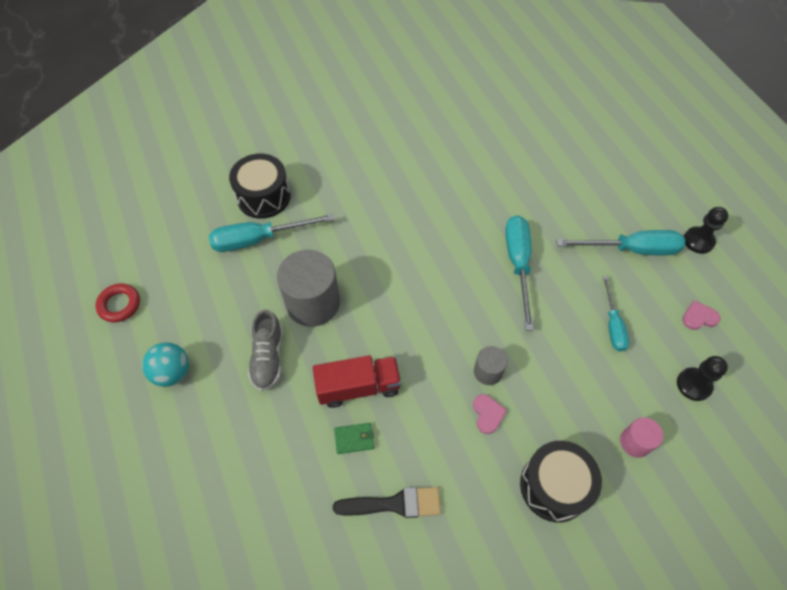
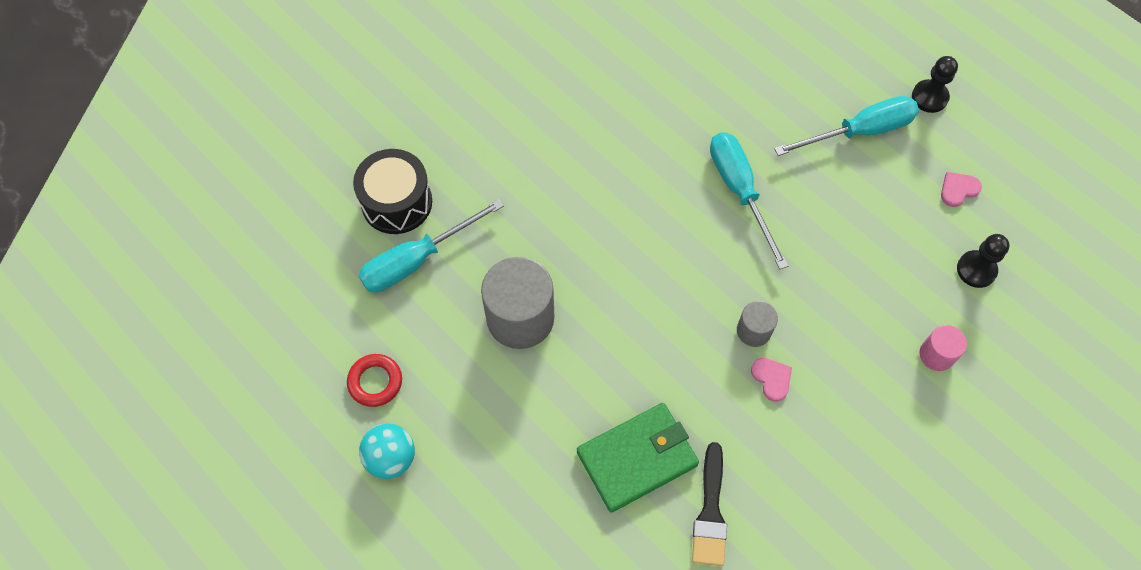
camera: 20 degrees left, 5 degrees up
(119, 305) = (283, 399): red ring -> red ring (375, 382)
(268, 357) = (497, 401): grey shoe -> none
(354, 439) = (637, 458): green wallet -> green wallet, size x2.30
(358, 387) = (617, 399): red truck -> none
(394, 504) = (710, 512): black brush -> black brush turned 120 degrees clockwise
(554, 486) = (870, 432): black drum -> none
(612, 324) = (869, 229): turquoise screwdriver -> none

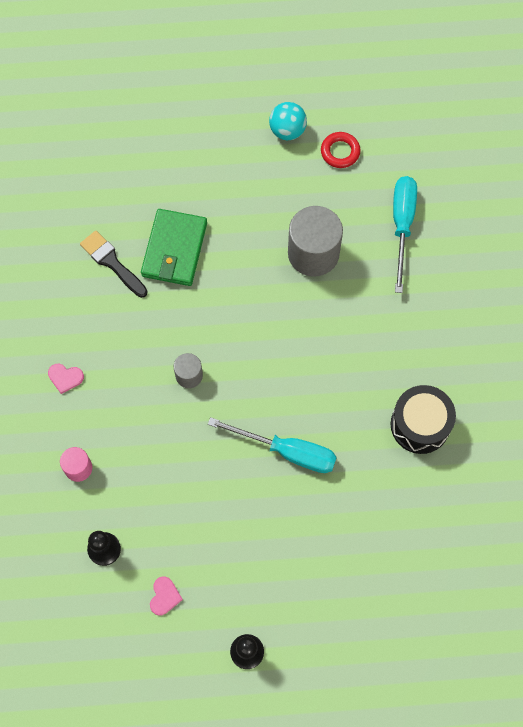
camera: 130 degrees right, 5 degrees up
(397, 202) = (454, 241): black drum -> black drum (420, 425)
(772, 379) = (152, 359): pink heart -> pink heart (65, 378)
(859, 131) = (263, 573): turquoise screwdriver -> none

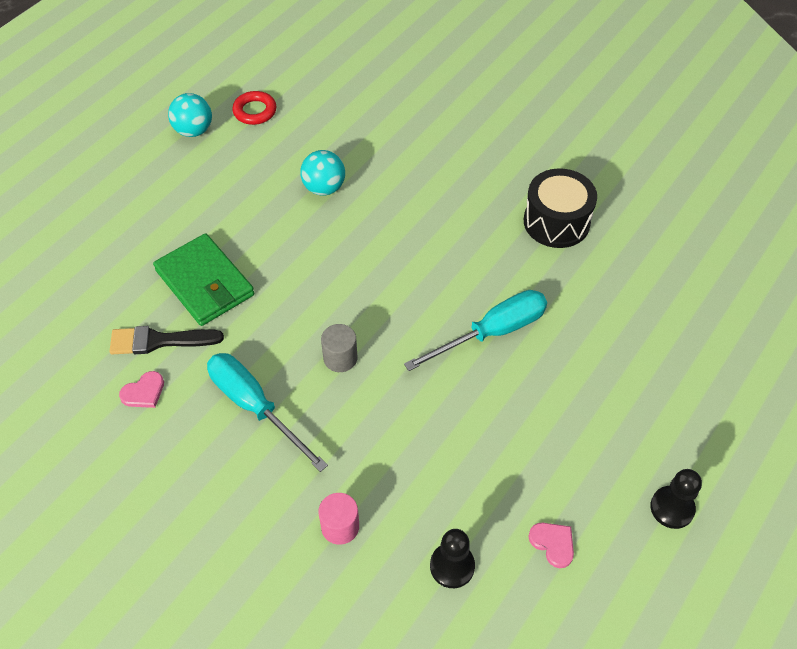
camera: 50 degrees left, 15 degrees down
(65, 378) = (231, 468): pink heart -> pink heart (144, 392)
(313, 253) = (324, 188): grey cylinder -> turquoise ball
(402, 225) = (365, 117): turquoise screwdriver -> turquoise screwdriver (255, 407)

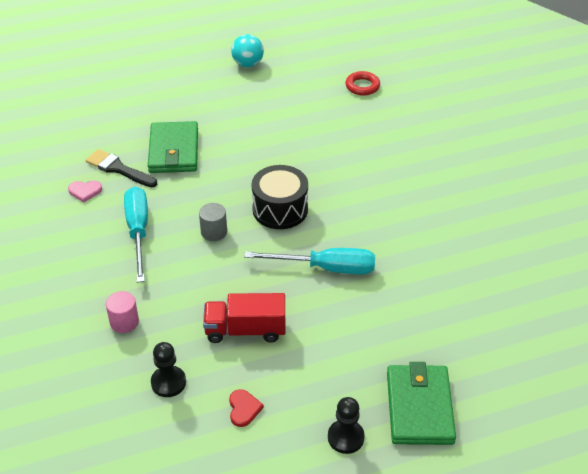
camera: 35 degrees right, 10 degrees down
(255, 111) = (296, 69): red ring -> red ring (362, 86)
(324, 188) = (298, 132): turquoise ball -> none
(475, 453) = (245, 330): none -> red truck
(553, 544) = (243, 409): pink heart -> red heart
(556, 222) = (439, 225): black drum -> black drum (280, 209)
(706, 431) = (419, 407): none -> green wallet

